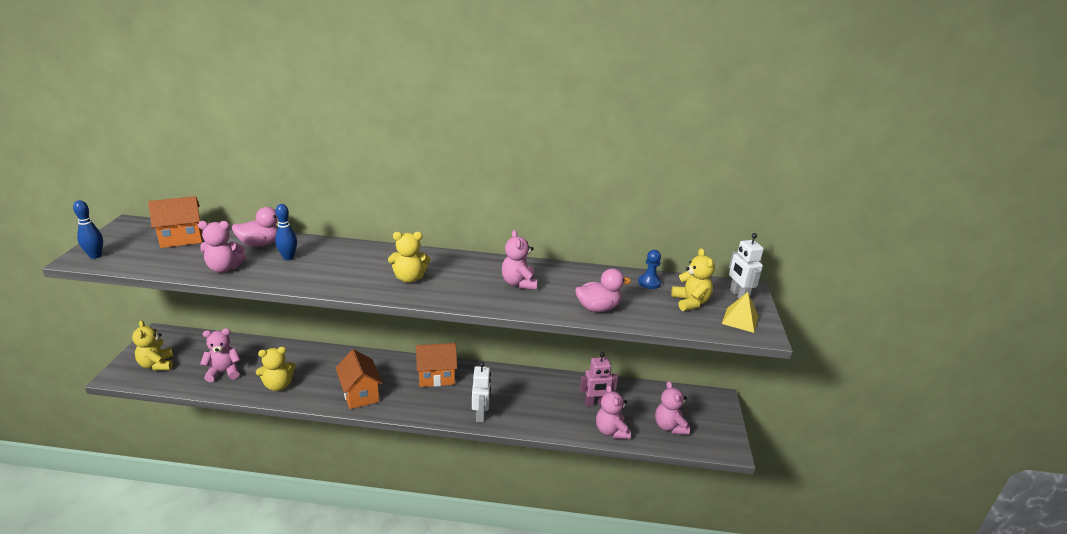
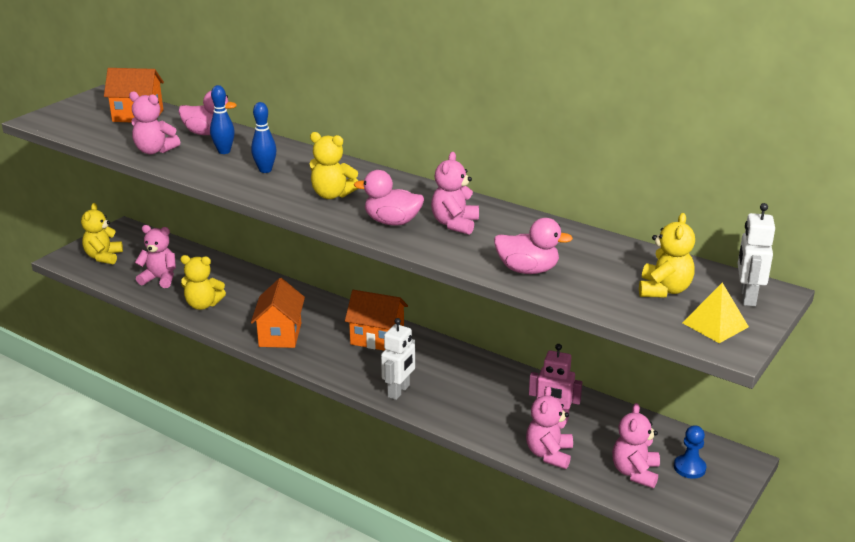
camera: 30 degrees right, 0 degrees up
(95, 256) = (51, 119): blue bowling pin -> blue bowling pin (265, 170)
(473, 291) = (392, 222): none -> pink duck
(649, 283) = (629, 257): blue pawn -> blue pawn (689, 468)

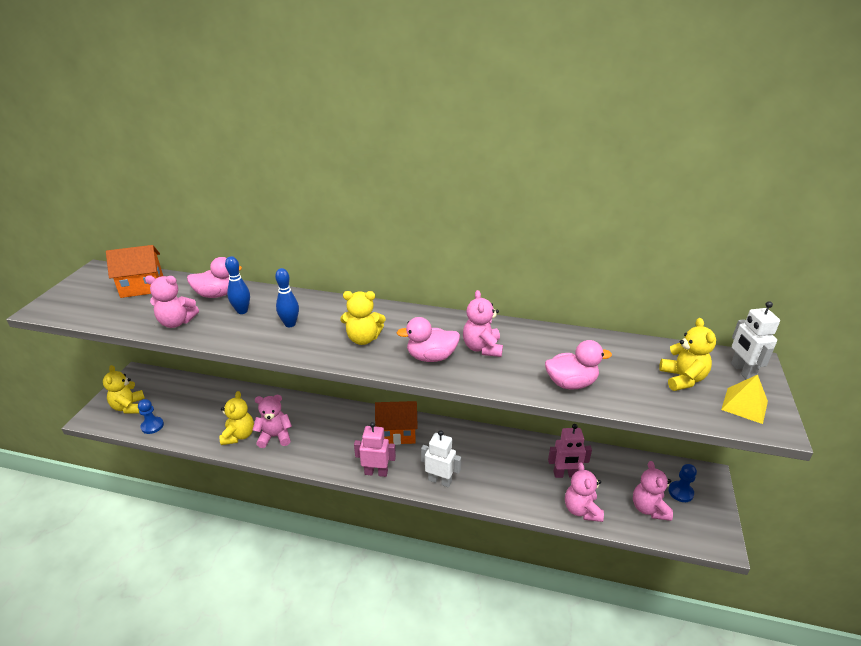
camera: 20 degrees left, 5 degrees up
(119, 278) = (152, 426): none -> blue pawn
(160, 279) = (189, 418): pink teddy bear -> pink teddy bear (275, 436)
(203, 305) = (239, 435): yellow teddy bear -> yellow teddy bear turned 75 degrees counterclockwise
(280, 335) = (318, 450): orange house -> none
(332, 368) = (376, 472): none -> pink robot
(399, 391) = (440, 481): white robot -> white robot turned 75 degrees counterclockwise

